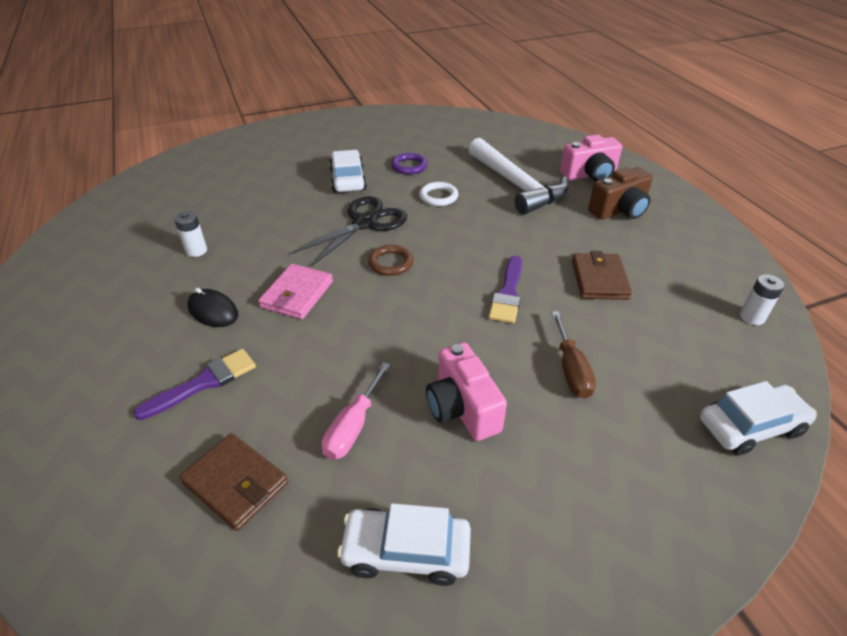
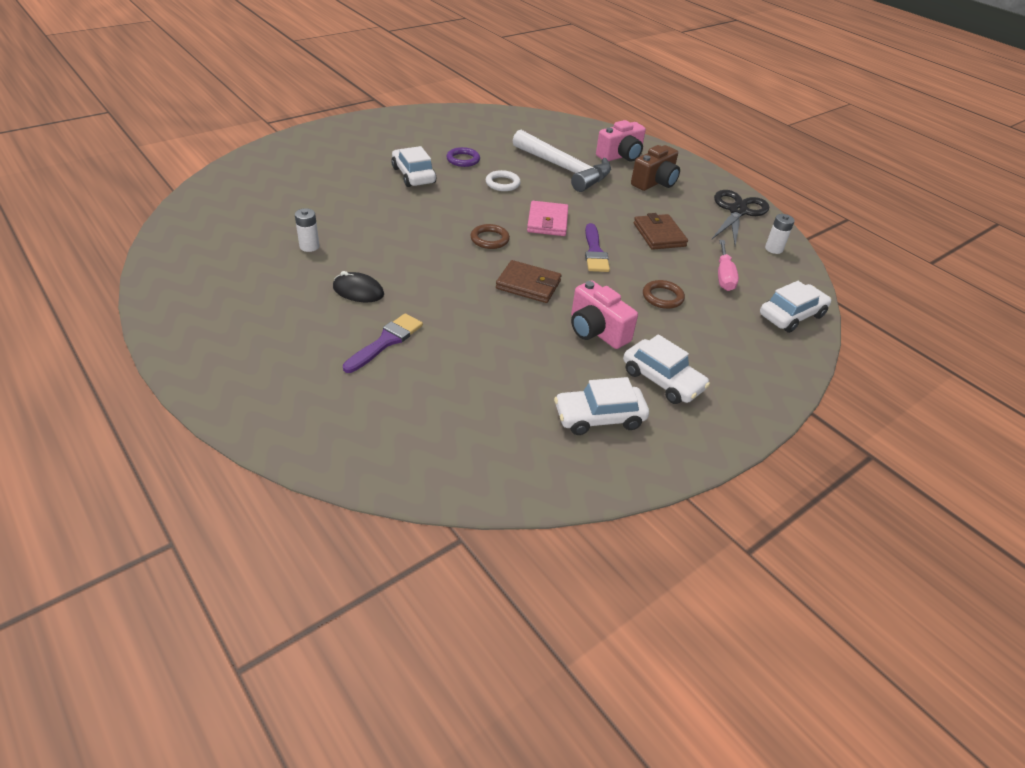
camera: 20 degrees left, 0 degrees up
(236, 483) = (455, 399): brown wallet -> brown wallet (528, 285)
(297, 294) = (424, 271): pink wallet -> pink wallet (547, 221)
(353, 426) = (522, 353): pink screwdriver -> pink screwdriver (724, 276)
(365, 223) = (449, 210): black scissors -> black scissors (737, 211)
(521, 504) = (662, 380): none -> white car
(571, 369) = (662, 297): brown screwdriver -> brown ring

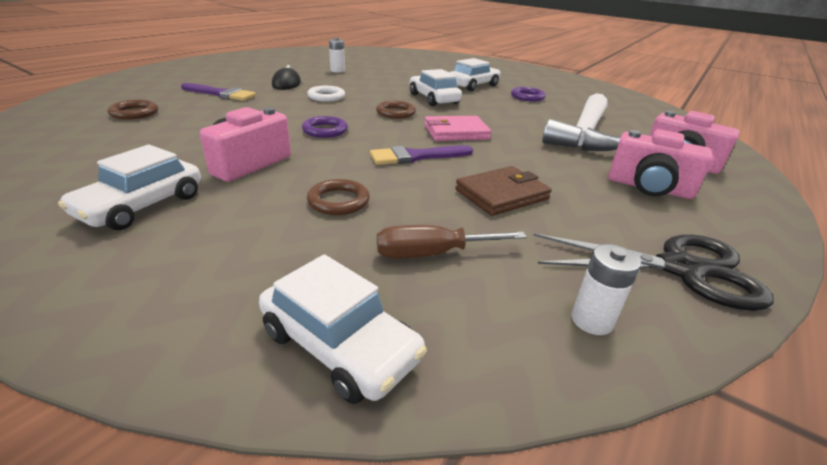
camera: 75 degrees right, 10 degrees down
(443, 403) = (134, 113): none -> brown ring
(502, 183) = (506, 112): white ring -> white ring (326, 96)
(528, 285) = (325, 130): brown wallet -> purple ring
(599, 417) = (82, 171): white car -> white car (433, 99)
(655, 182) = (649, 188): brown camera -> pink camera
(724, 276) = (432, 254): pink screwdriver -> brown screwdriver

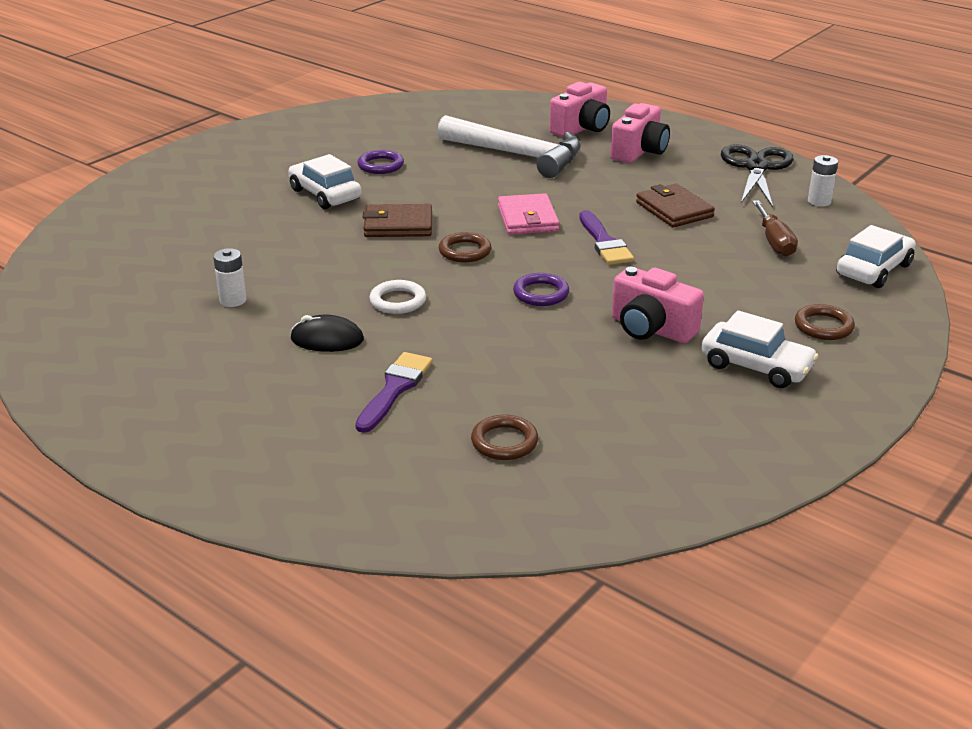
camera: 85 degrees left, 0 degrees up
(338, 201) = (712, 277): brown ring -> brown ring (823, 326)
(433, 99) = (398, 225): white car -> brown wallet

